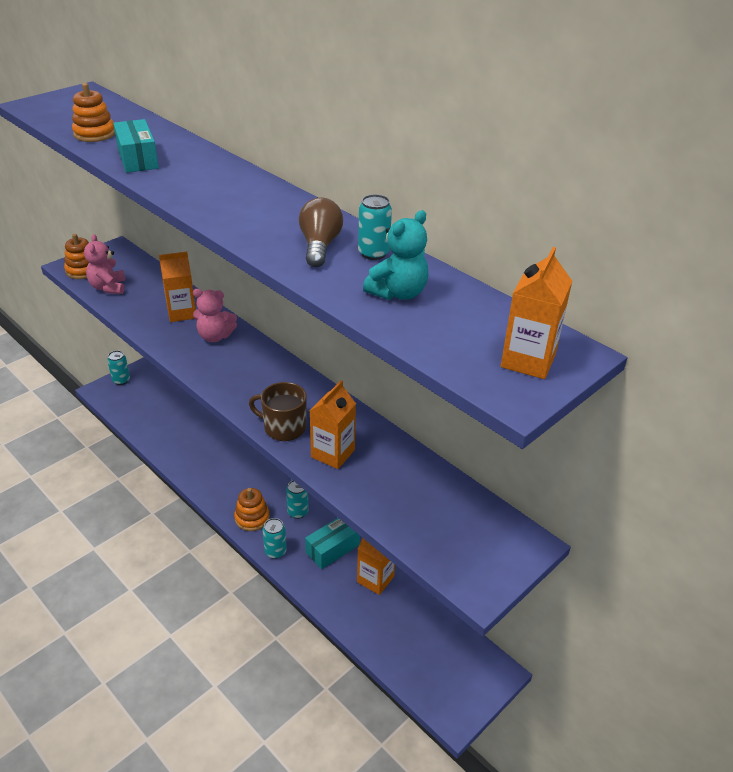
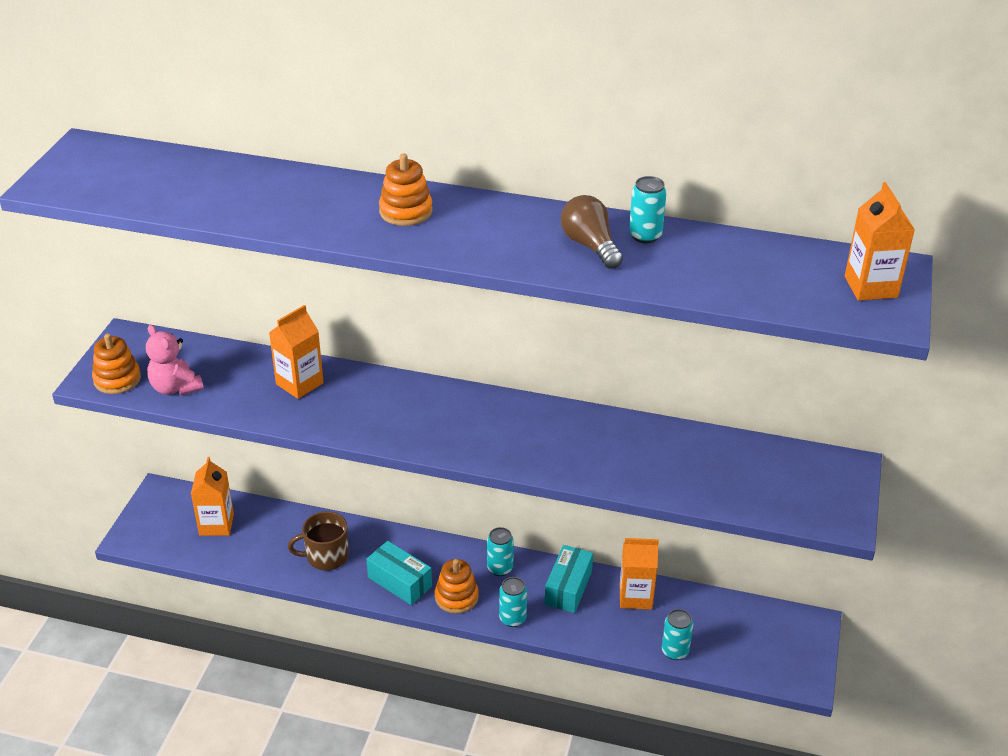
camera: 30 degrees left, 0 degrees up
(94, 134) = (186, 198): orange stacking toy -> orange stacking toy (406, 211)
(121, 380) = (147, 515): turquoise can -> turquoise can (675, 651)
(137, 159) = (281, 213): turquoise box -> turquoise box (399, 582)
(215, 336) = (367, 395): pink teddy bear -> none
(283, 427) = (540, 459): brown mug -> brown mug (326, 556)
(333, 453) = (612, 463): orange carton -> orange carton (216, 524)
(398, 293) = (710, 266): turquoise teddy bear -> none

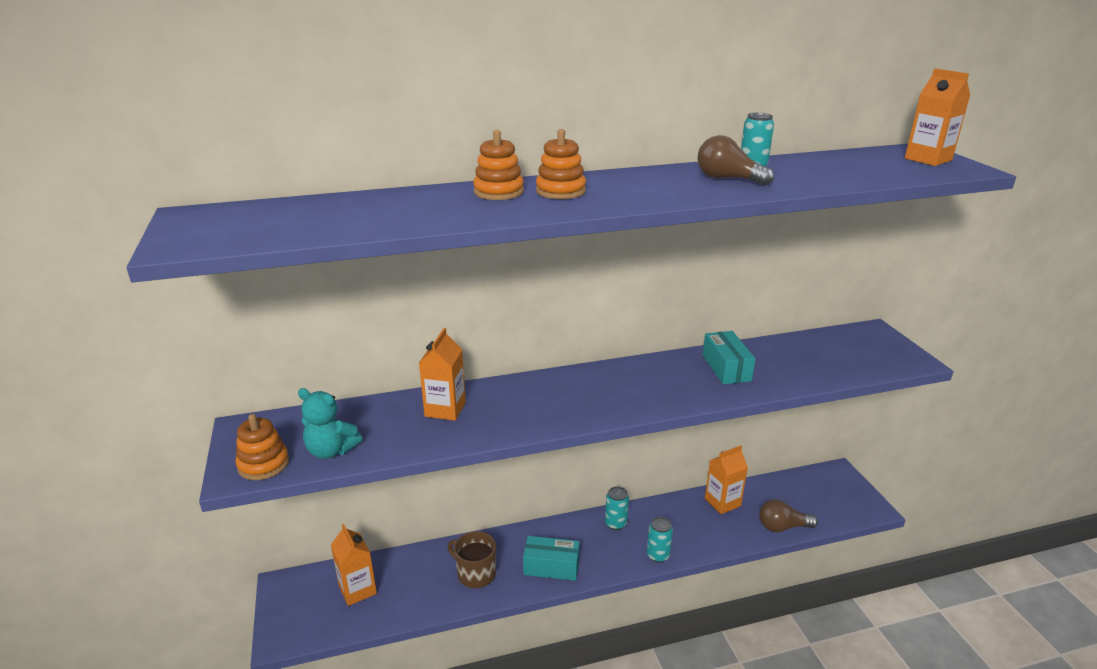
camera: 30 degrees left, 10 degrees down
(175, 388) = (331, 451): pink teddy bear -> turquoise teddy bear
(326, 556) = (475, 573): brown mug -> brown mug turned 75 degrees clockwise
(456, 597) = (604, 558): orange stacking toy -> orange stacking toy (498, 192)
(568, 588) = (674, 516): turquoise box -> turquoise box (726, 368)
(675, 651) = (782, 527): turquoise can -> brown light bulb

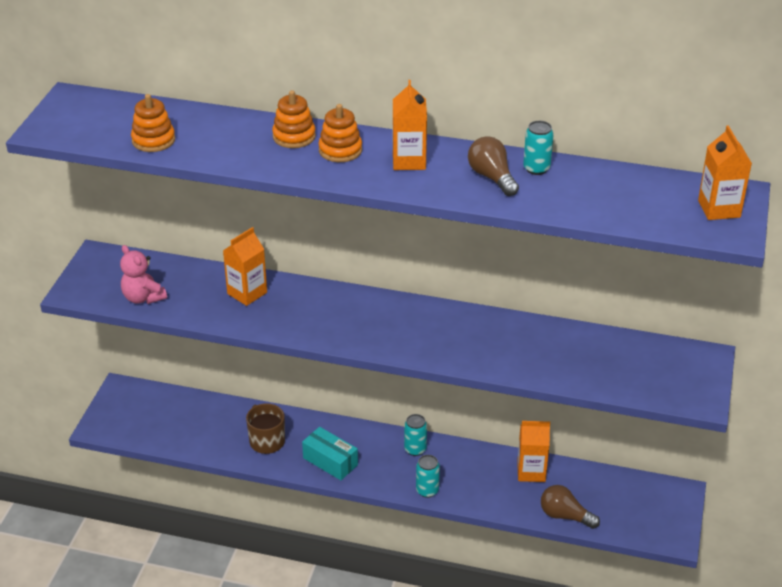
camera: 30 degrees right, 10 degrees up
(263, 464) = (93, 291): orange stacking toy -> orange stacking toy (153, 140)
(331, 451) = (143, 297): turquoise teddy bear -> pink teddy bear
(357, 590) = (171, 415): orange carton -> orange carton (409, 161)
(726, 368) = (512, 341): turquoise box -> none

